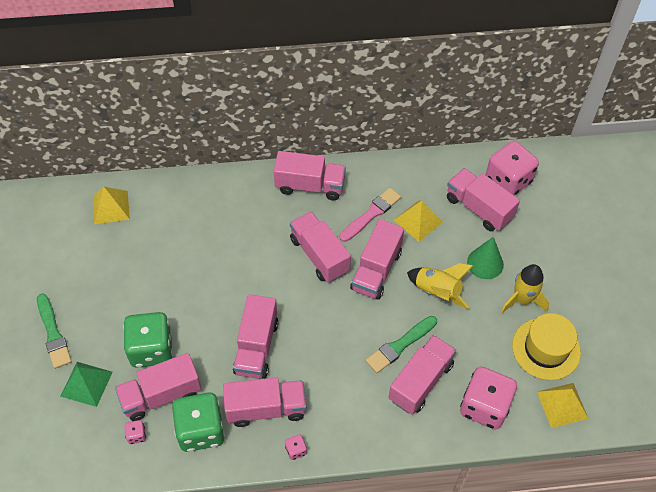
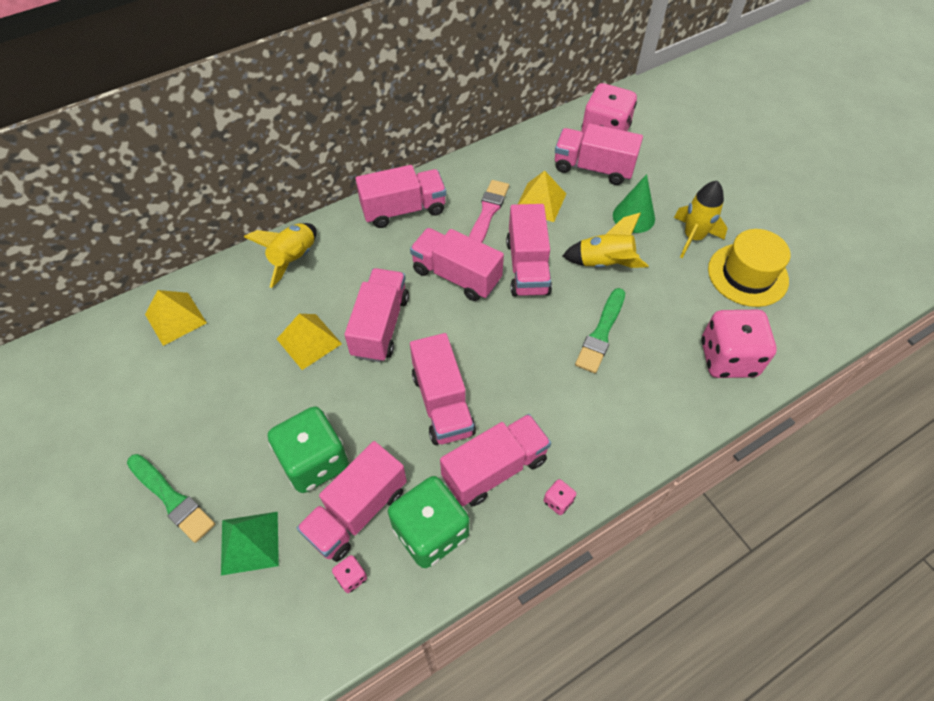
camera: 25 degrees left, 0 degrees up
(211, 194) = (294, 259): none -> yellow rocket
(420, 381) = (647, 362): pink truck -> pink truck (380, 326)
(562, 405) = (801, 322): yellow pyramid -> yellow pyramid (309, 341)

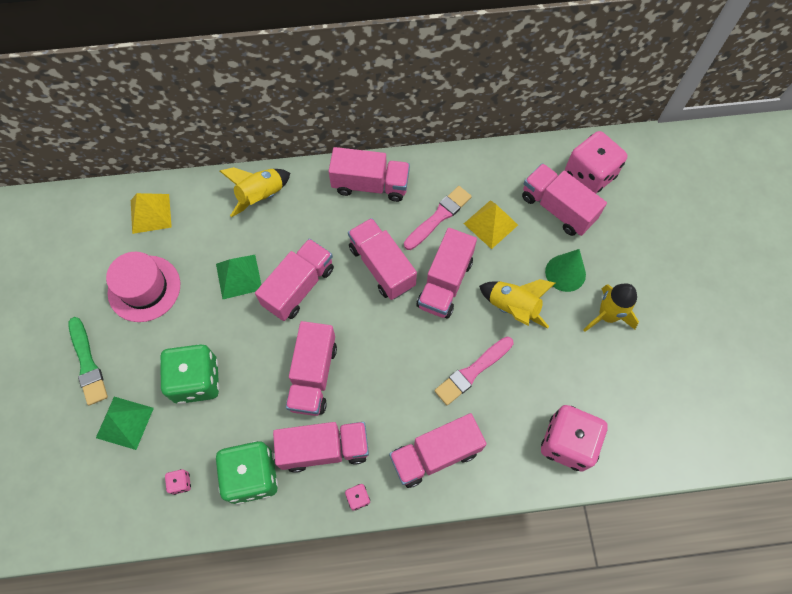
camera: 25 degrees right, 10 degrees up
(204, 394) = (144, 288): none -> pink hat
(309, 341) = (239, 276): yellow pyramid -> green pyramid
(357, 512) = (208, 435): pink truck -> pink truck (435, 454)
(601, 333) = (472, 371): green brush -> pink brush
(747, 275) = (634, 373): yellow hat -> none

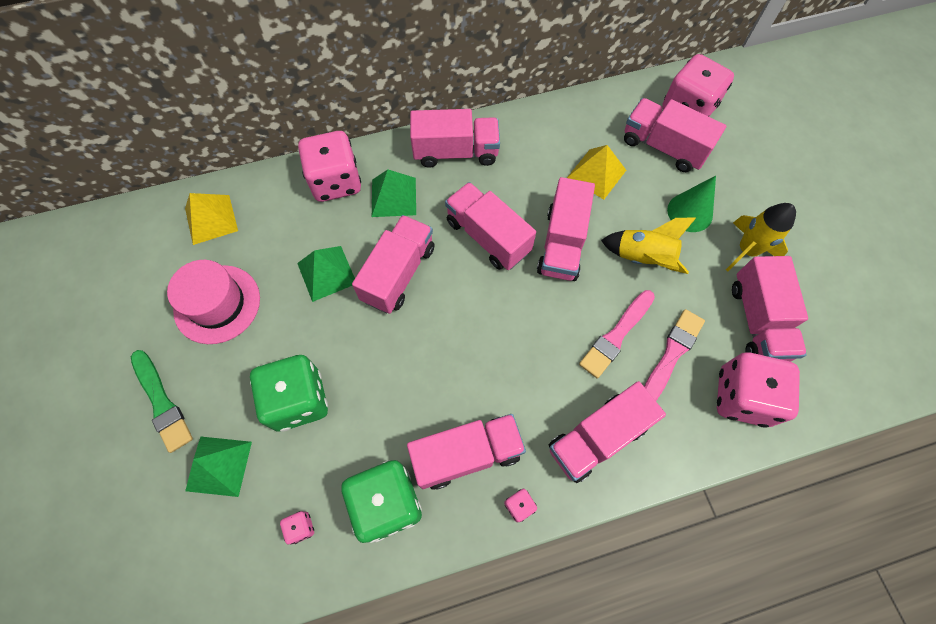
camera: 10 degrees left, 0 degrees up
(261, 196) = (336, 182): yellow rocket -> pink dice
(308, 218) = (393, 197): none -> green pyramid
(313, 376) = (435, 371): pink truck -> pink truck (757, 320)
(438, 217) = (538, 175): pink brush -> pink brush (671, 355)

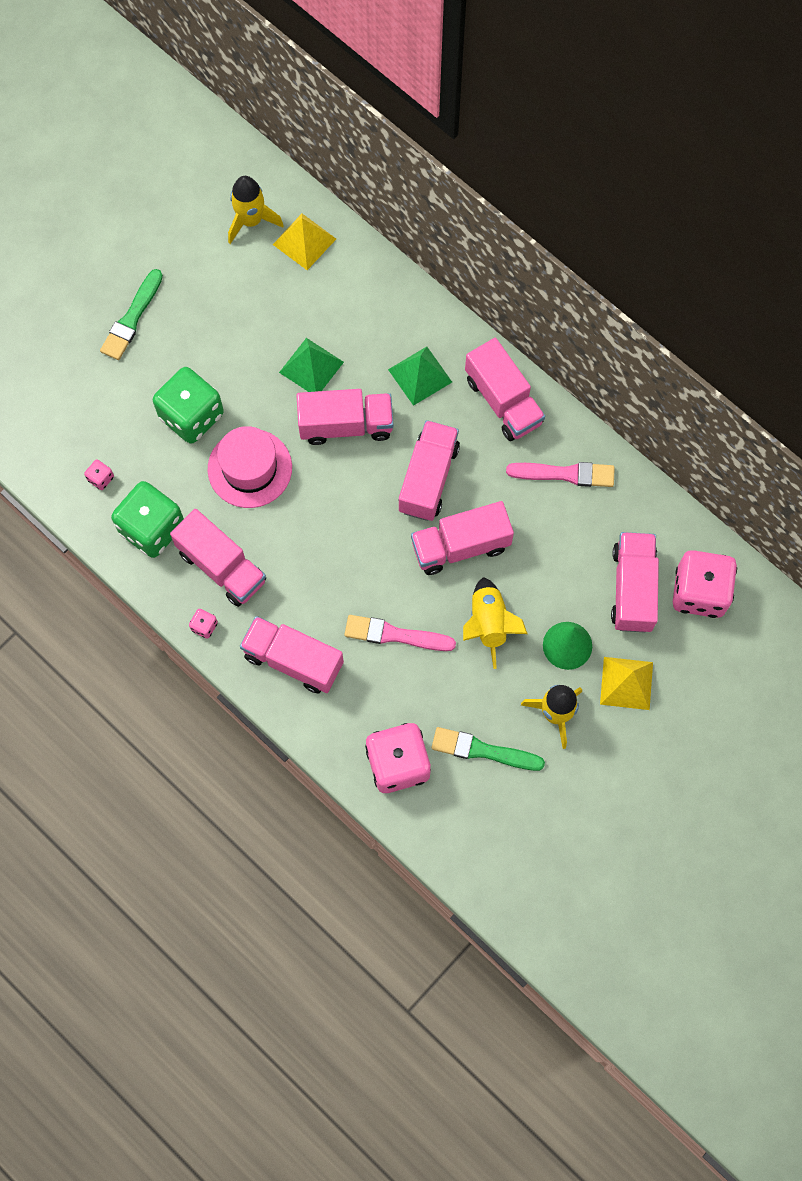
camera: 60 degrees right, 5 degrees up
(157, 250) = (251, 221): none -> yellow rocket
(217, 304) = (232, 301): pink hat -> pink hat (250, 468)
(219, 466) = (110, 392): green pyramid -> none
(336, 182) = (405, 317): pink dice -> none
(596, 174) = (559, 540): yellow pyramid -> yellow pyramid (626, 683)
(671, 355) = (403, 689): pink brush -> pink brush (565, 474)
(757, 320) = (483, 750): pink truck -> green brush

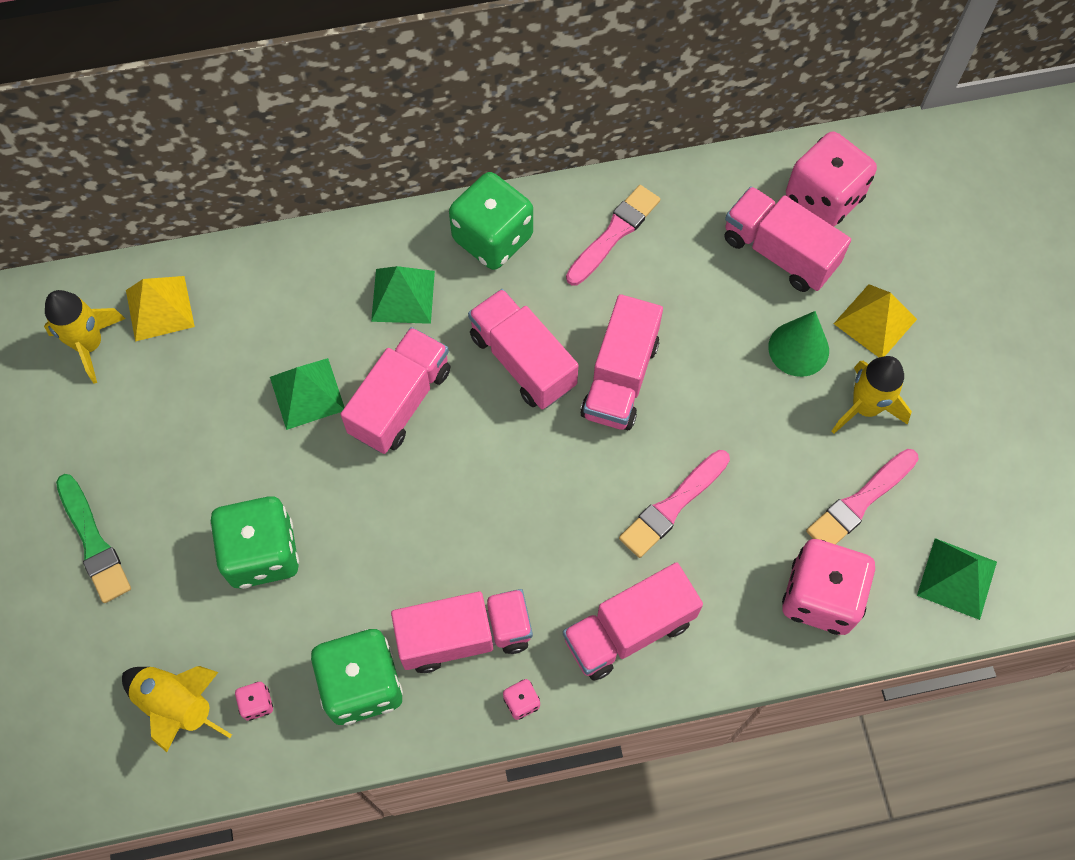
camera: 55 degrees left, 5 degrees down
(250, 468) = (372, 531): pink hat -> none
(472, 843) = (957, 578): none -> green pyramid
(483, 750) = (860, 501): green brush -> pink brush
(489, 624) = (724, 406): yellow rocket -> yellow rocket (178, 705)
(503, 401) = (492, 238): pink truck -> green dice

